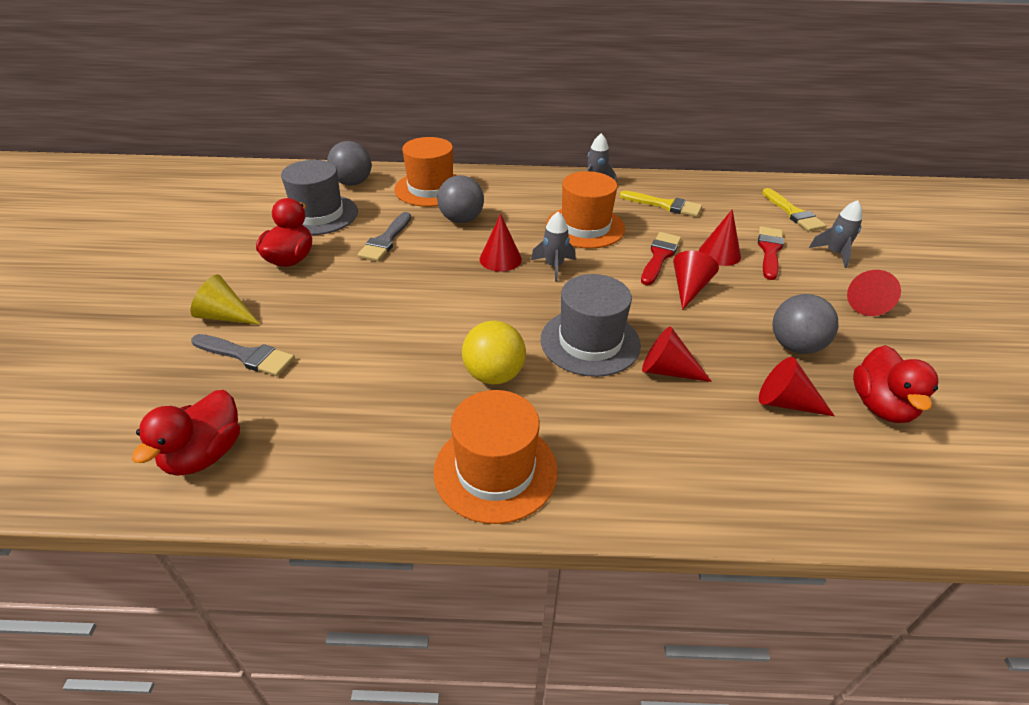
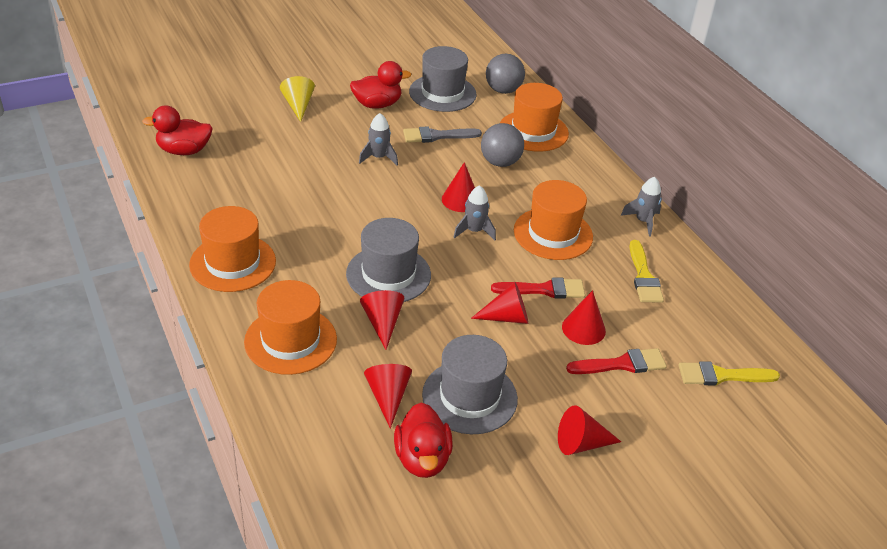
camera: 60 degrees right, 0 degrees up
(247, 356) = (268, 130): grey brush -> none
(494, 375) = (319, 237): yellow ball -> none
(670, 456) = (290, 340): none -> orange hat
(793, 213) = (721, 375): yellow brush -> yellow brush turned 45 degrees clockwise
(795, 346) = (469, 397): grey ball -> grey hat
(834, 253) = (660, 415): grey rocket -> grey rocket (378, 157)
(881, 406) = (422, 459): red duck -> red duck turned 75 degrees counterclockwise

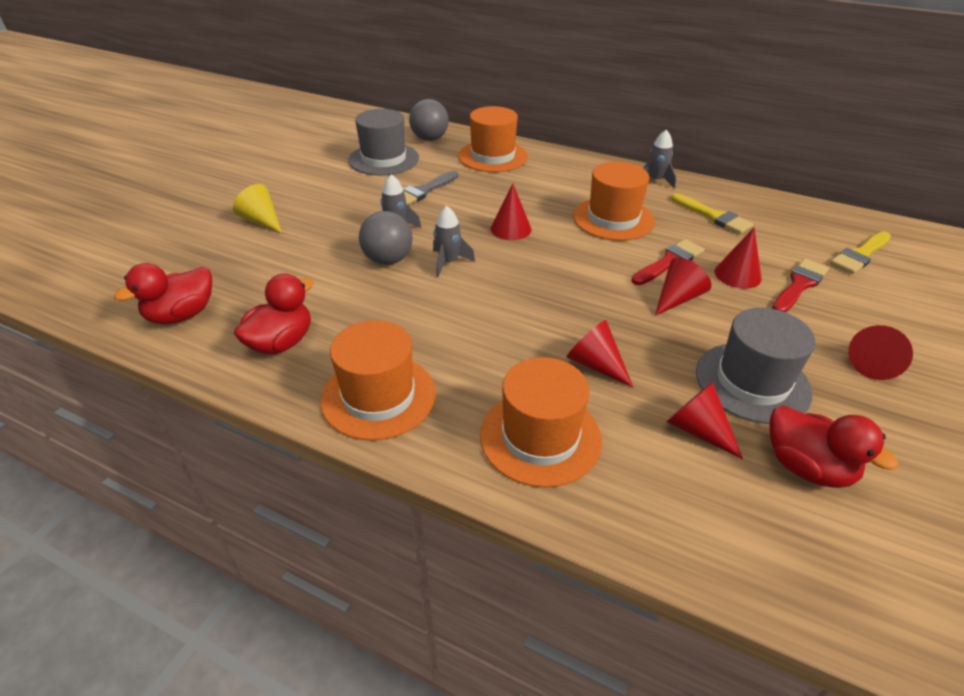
camera: 35 degrees left, 0 degrees up
(377, 104) = (338, 189): red duck -> red duck (281, 343)
(388, 274) = (540, 319): grey hat -> none
(474, 231) = (555, 246): grey rocket -> grey rocket (448, 262)
(500, 162) = (500, 188): grey ball -> grey ball (388, 260)

